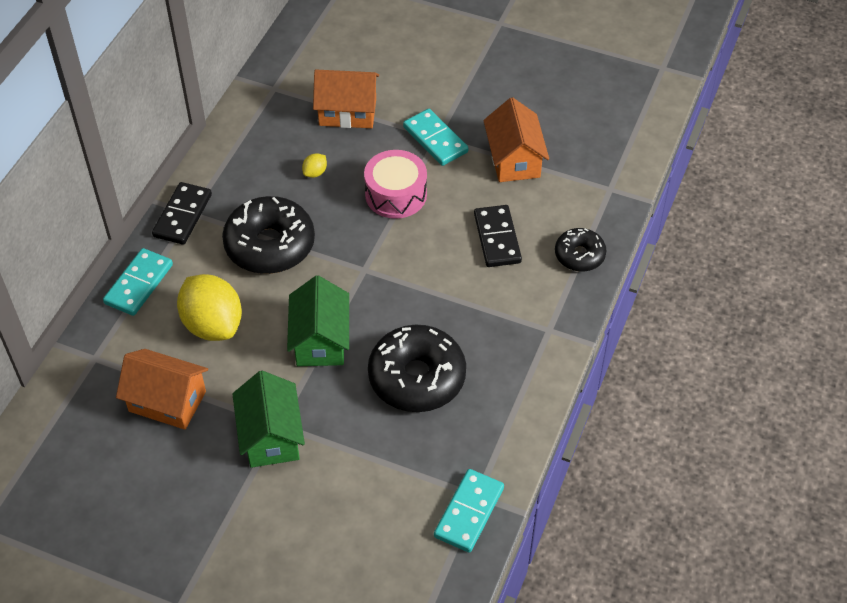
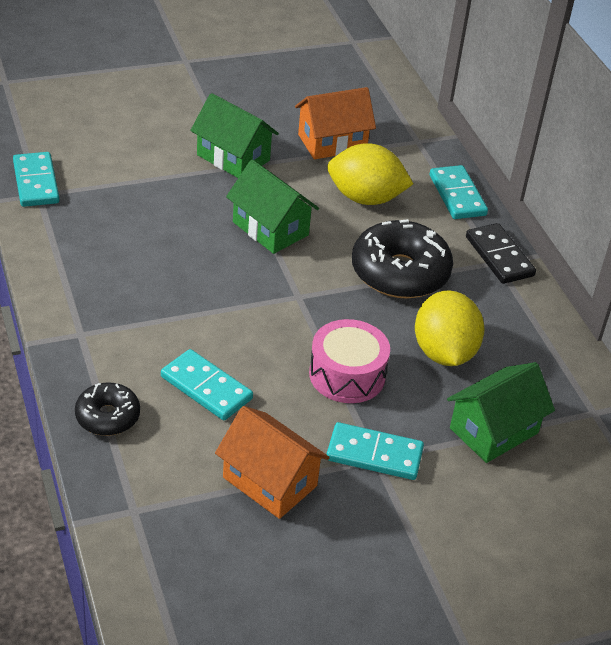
camera: 135 degrees right, 10 degrees down
(315, 173) = (444, 352): yellow lemon -> yellow lemon, size x2.46
(347, 112) = (494, 430): orange house -> green house
(417, 377) = (163, 242): black donut -> none
(497, 238) = (206, 388): black domino -> turquoise domino

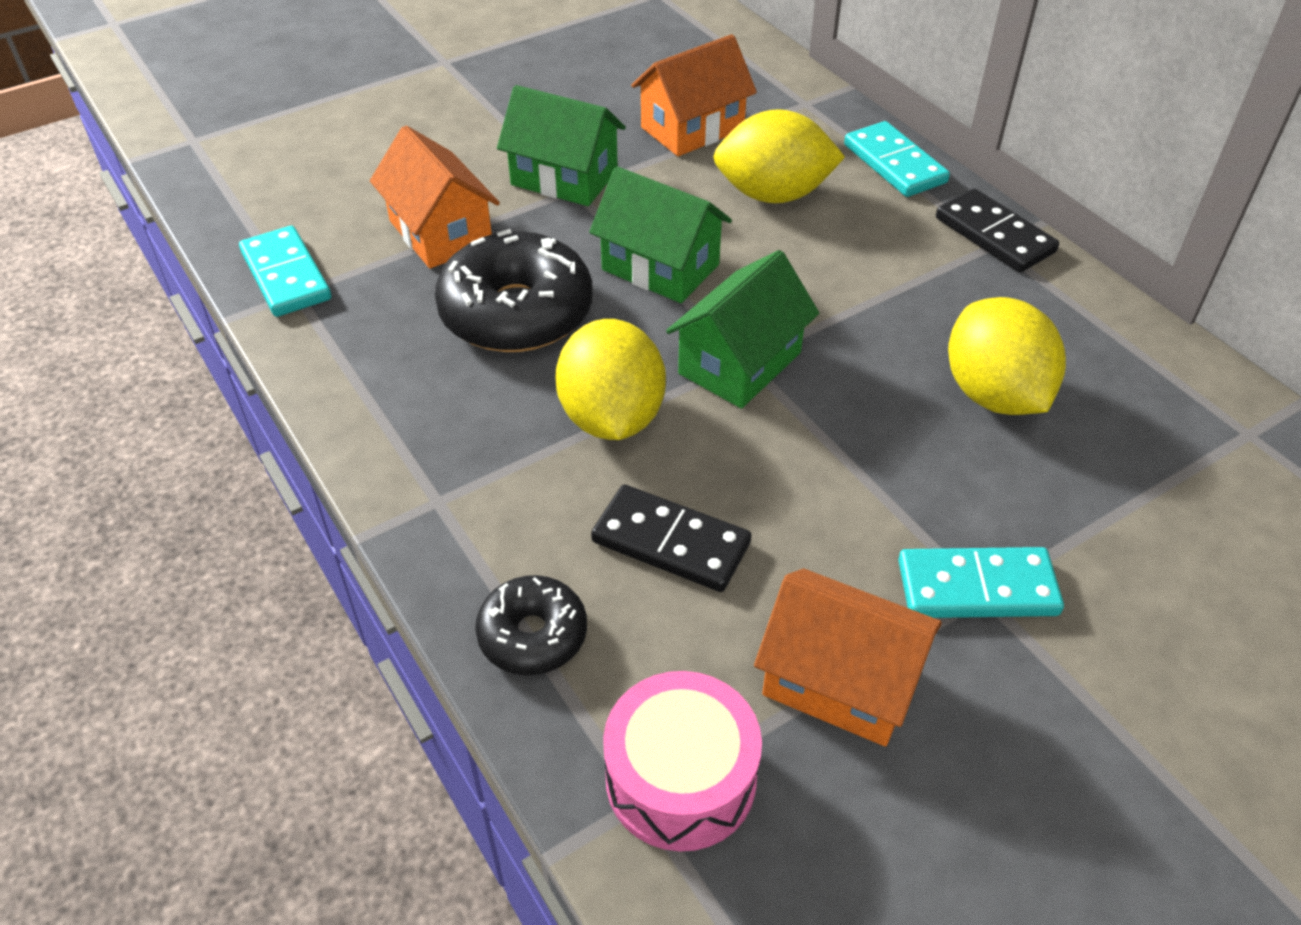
camera: 10 degrees left, 5 degrees up
(140, 176) = (440, 232): none -> orange house
(201, 311) = (611, 417): none -> yellow lemon
(206, 388) = (670, 542): turquoise domino -> black domino
(347, 375) = (873, 465): pink drum -> pink drum (680, 778)
(400, 272) = (872, 289): black donut -> black donut (516, 312)
(494, 430) = (1128, 500): green house -> green house (740, 363)

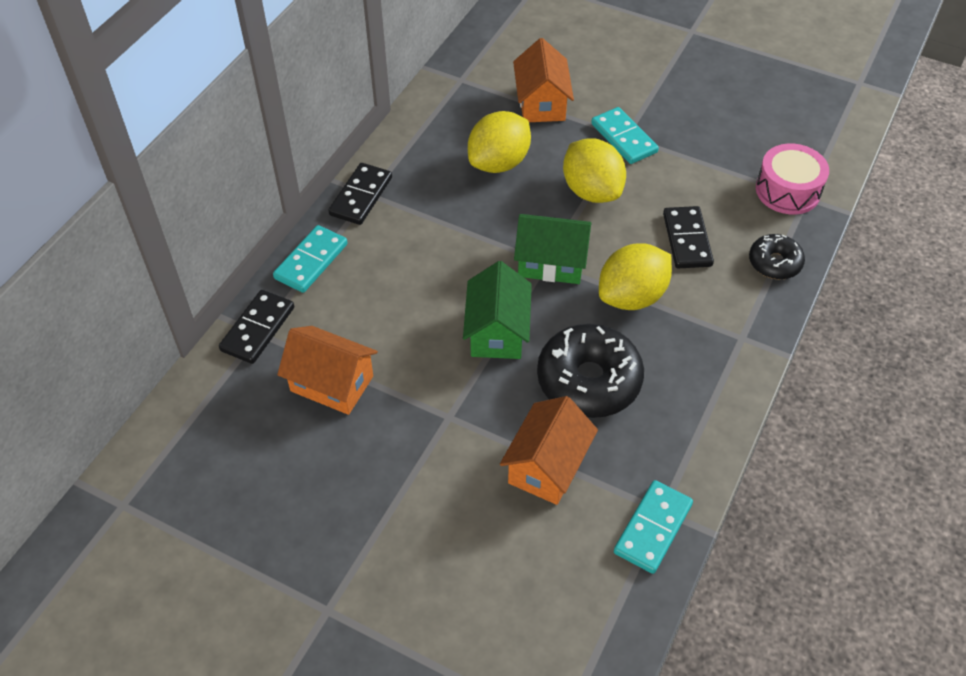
camera: 120 degrees left, 5 degrees up
(564, 178) = (440, 429): green house -> none
(773, 194) = (385, 308): yellow lemon -> yellow lemon (591, 191)
(812, 103) = (258, 329): none -> black domino
(840, 681) = (705, 163): orange house -> orange house (541, 103)

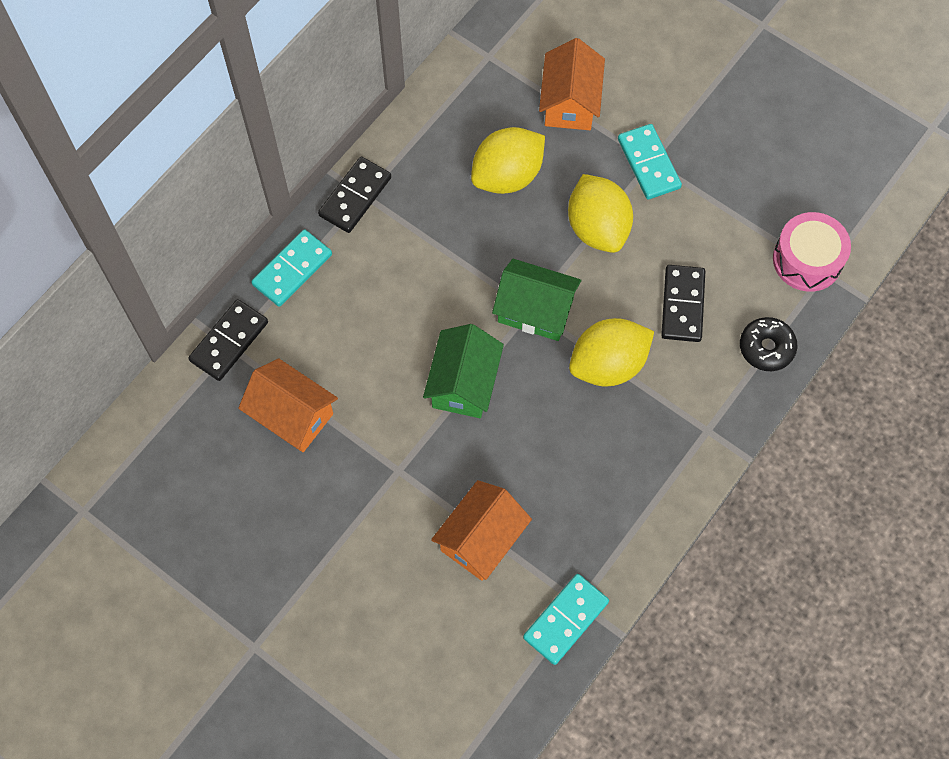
camera: 10 degrees right, 15 degrees up
(589, 380) = (542, 454): black donut -> none

